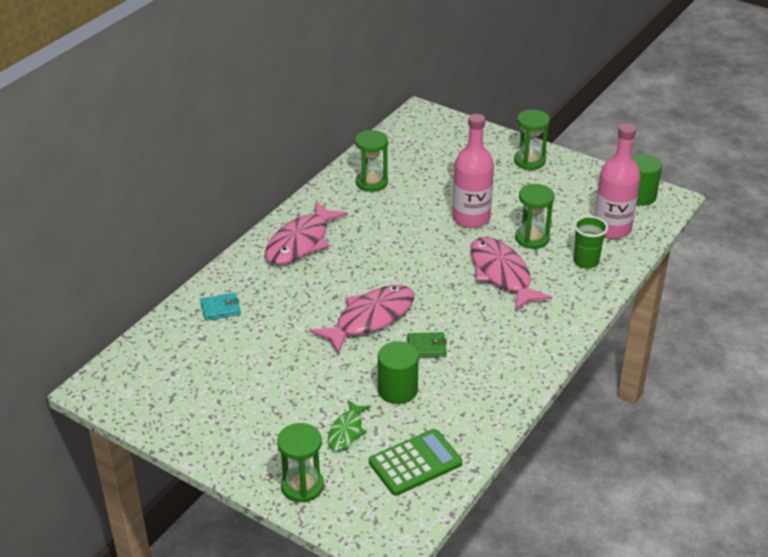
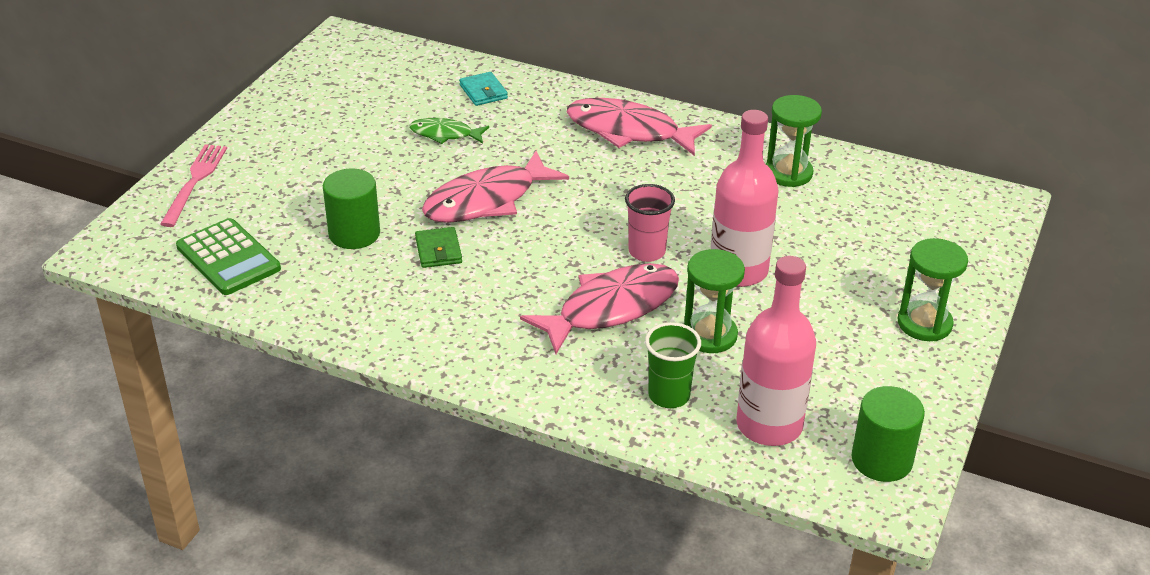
camera: 80 degrees right, 0 degrees up
(302, 486) = (195, 182): green hourglass -> pink fork
(346, 431) = (281, 203): green fish -> green fish (445, 134)
(370, 318) = (487, 200): pink fish -> pink fish turned 105 degrees clockwise
(445, 252) = (647, 252): none -> pink cup

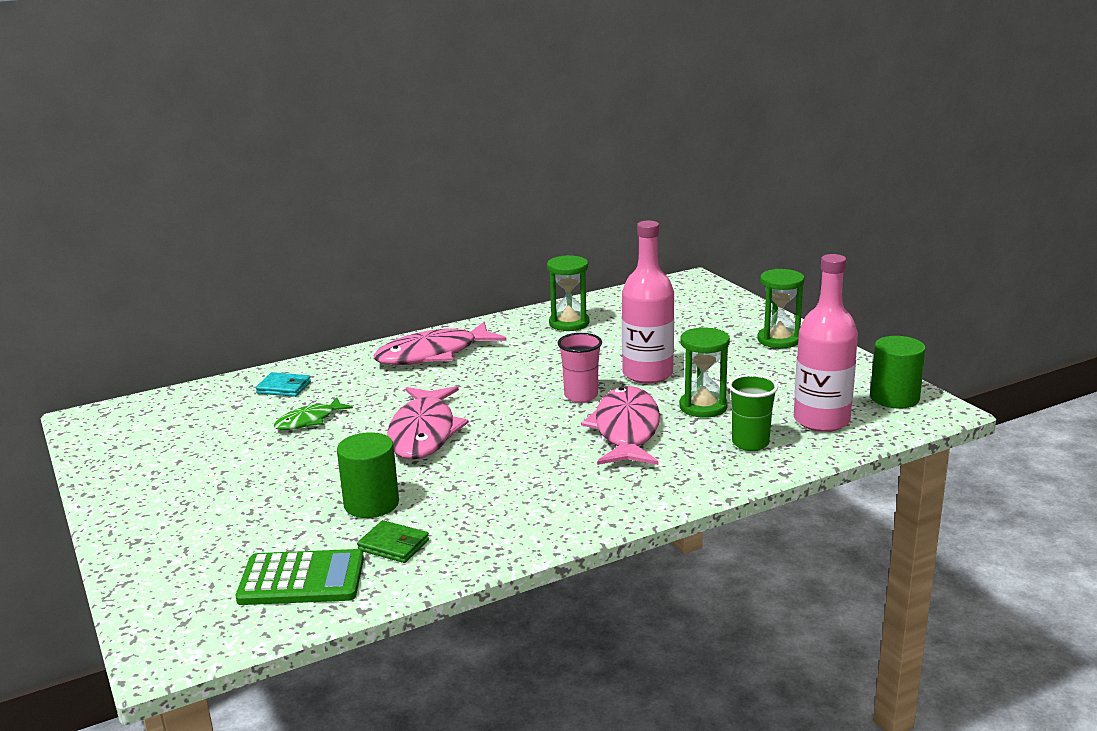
camera: 50 degrees left, 15 degrees down
(195, 182) = (154, 561): pink fork -> none
(438, 250) = (454, 474): green wallet -> green wallet (393, 545)

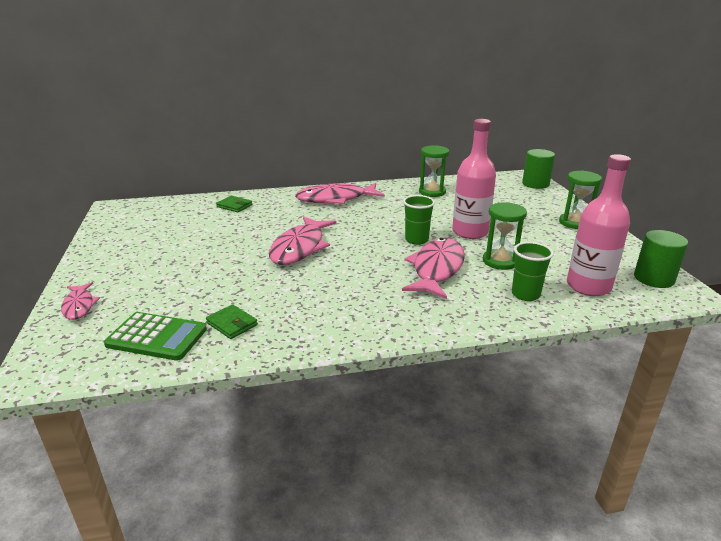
camera: 15 degrees right, 5 degrees up
(155, 563) = (79, 306): none -> pink fish
(284, 388) = (234, 206): turquoise wallet -> green wallet
(309, 421) = (235, 228): green fish -> none
(371, 504) = (237, 291): green cylinder -> green cylinder (535, 184)
(581, 396) = (416, 240): pink cup -> green cup

